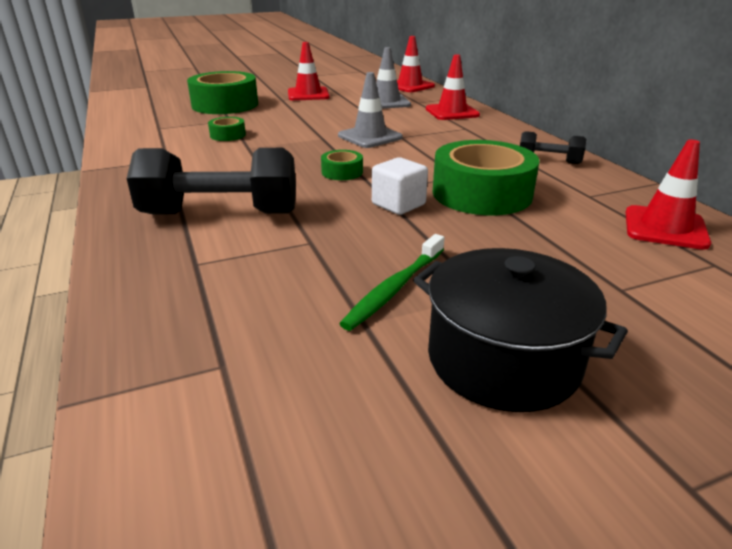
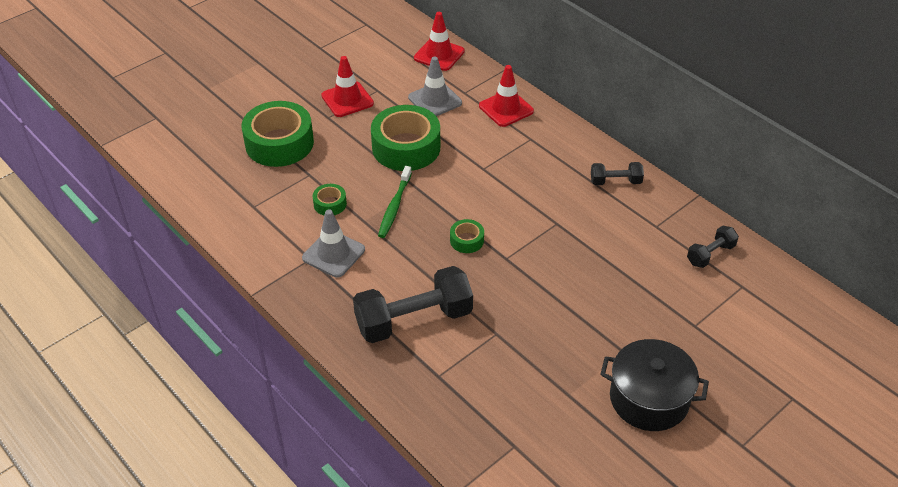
camera: 20 degrees left, 15 degrees up
(370, 137) = (457, 176): grey traffic cone -> grey traffic cone (333, 254)
(394, 288) = (571, 362): green toothbrush -> green toothbrush (394, 206)
(398, 204) = (531, 274): white cube -> none
(482, 193) = (582, 243): green tape -> green tape (406, 147)
(665, 228) = (710, 254): red traffic cone -> black dumbbell

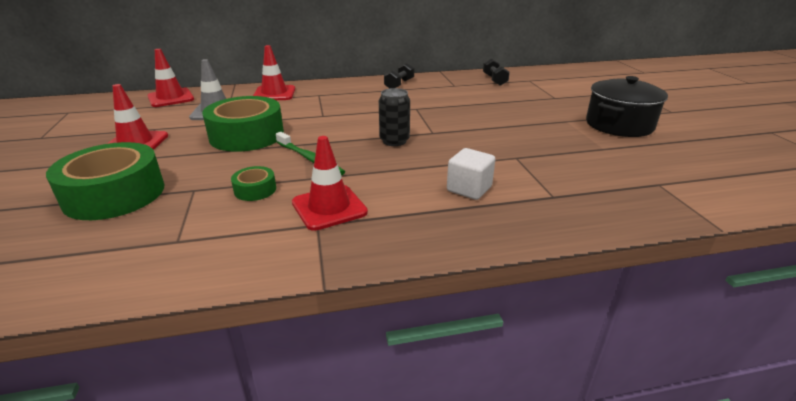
camera: 60 degrees left, 15 degrees down
(333, 254) = (329, 207): grey traffic cone -> red traffic cone
(414, 320) = (469, 189): black dumbbell -> white cube
(467, 240) = (394, 141): green tape -> black can

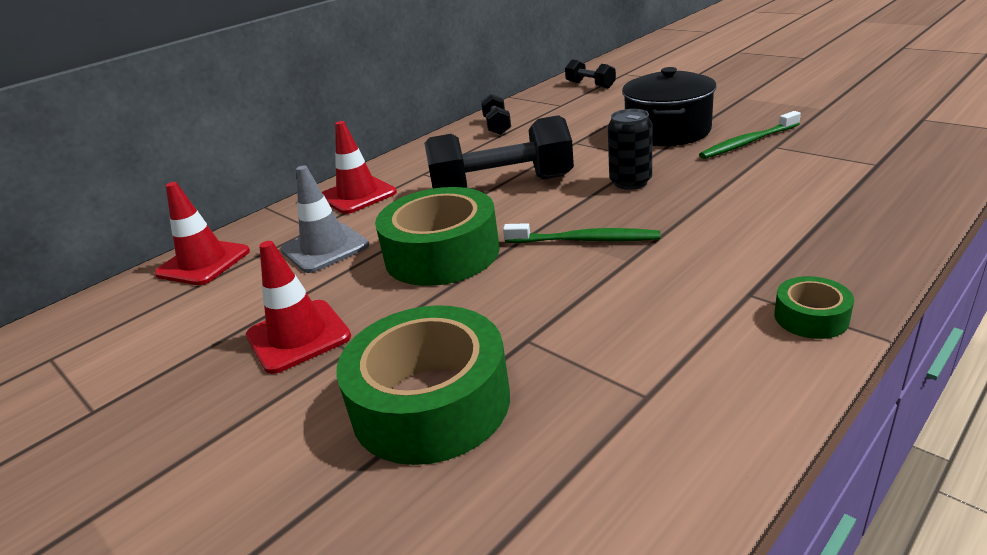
camera: 30 degrees left, 0 degrees up
(255, 190) = (601, 300): green tape -> green tape (811, 317)
(329, 207) = (722, 273): red traffic cone -> none
(335, 116) = (502, 186): none -> black dumbbell
(469, 189) = (802, 191): white cube -> none
(505, 148) = (748, 142): none -> green toothbrush
(619, 125) = (791, 84): black pot -> black pot (667, 131)

